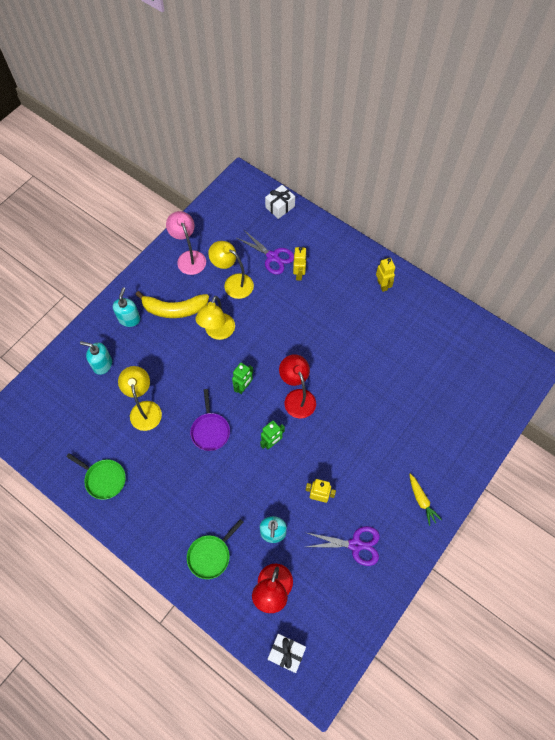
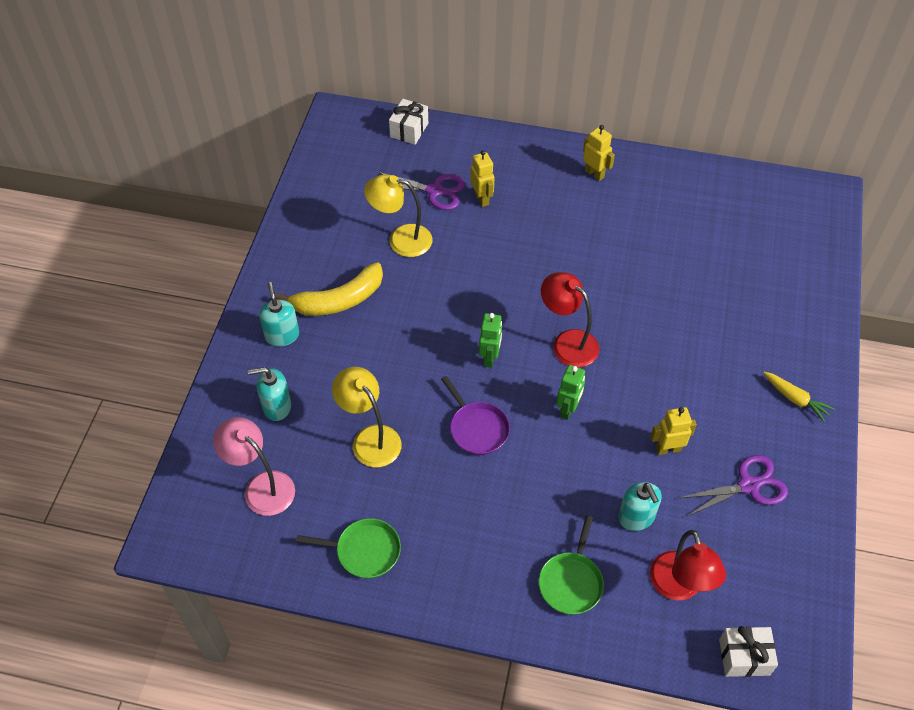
camera: 25 degrees left, 10 degrees down
(189, 257) = (322, 231): pink lamp -> pink lamp (262, 486)
(217, 332) = (415, 306): yellow lamp -> none

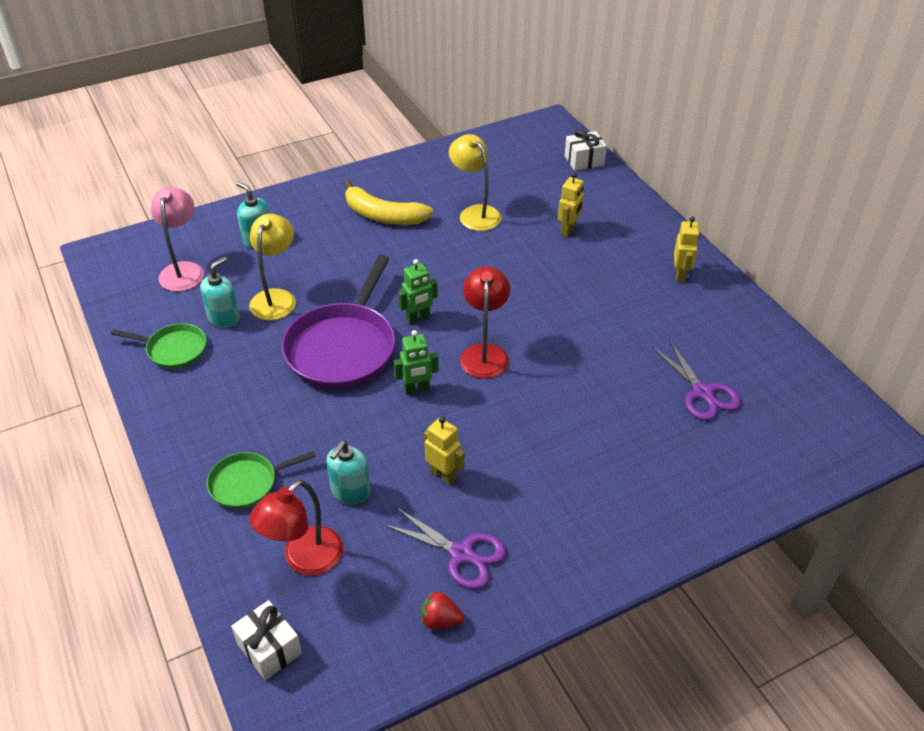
camera: 50 degrees right, 10 degrees down
(282, 335) = (321, 208): turquoise soap dispenser -> turquoise soap dispenser (224, 318)
(365, 551) = (174, 349): green pan -> green pan turned 45 degrees counterclockwise
(434, 191) = (543, 203): purple scissors -> purple scissors (702, 392)
(477, 428) = (343, 348): purple pan -> purple pan, size x1.89
(795, 399) = (598, 539): yellow carrot -> none
(795, 535) = (440, 620): none -> red strawberry

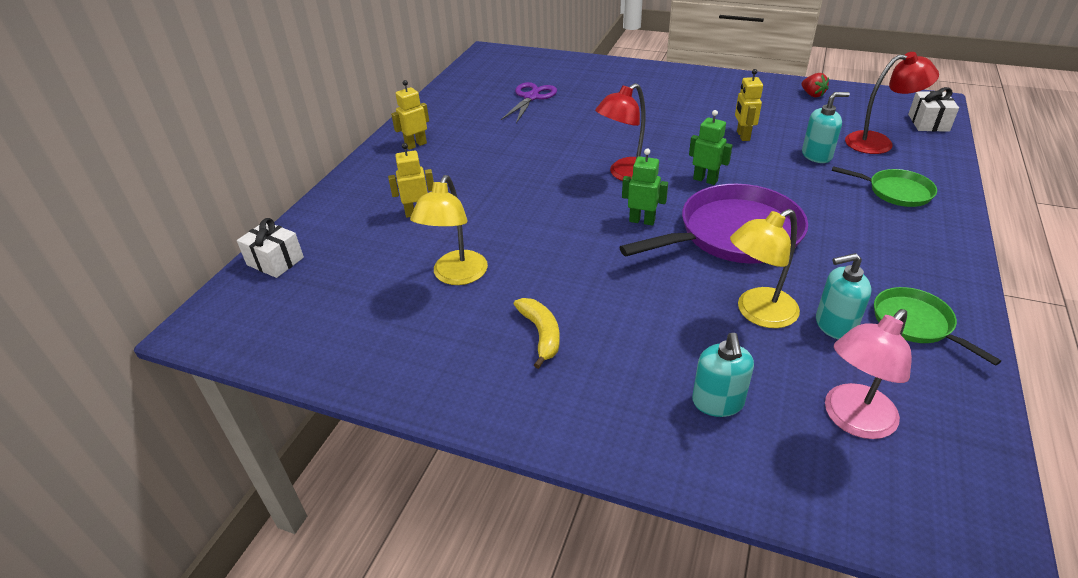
camera: 130 degrees left, 5 degrees down
(383, 215) = (541, 334): yellow banana -> yellow banana, size x0.64
(461, 554) = (772, 107): purple scissors -> none

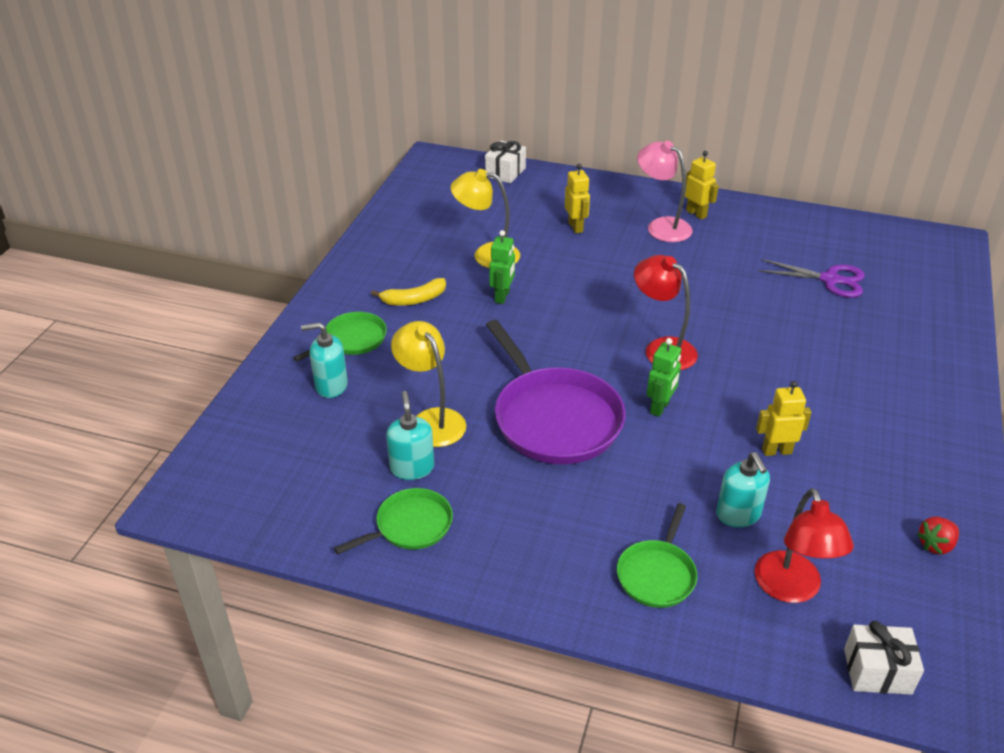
camera: 85 degrees right, 0 degrees up
(624, 388) = (352, 340): none -> green pan
(642, 221) = (574, 357): green robot -> green robot (502, 297)
(852, 420) = (301, 456): pink lamp -> pink lamp (661, 226)

